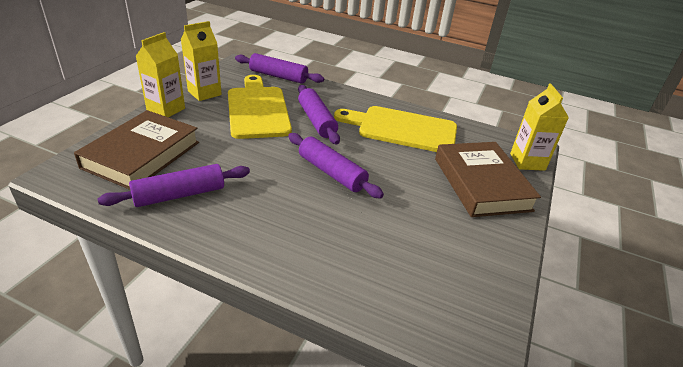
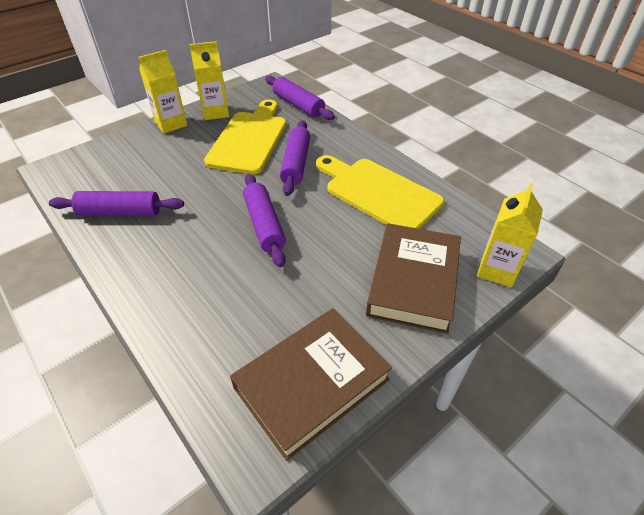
camera: 30 degrees right, 10 degrees up
(142, 155) = (120, 166): brown book -> brown book (312, 384)

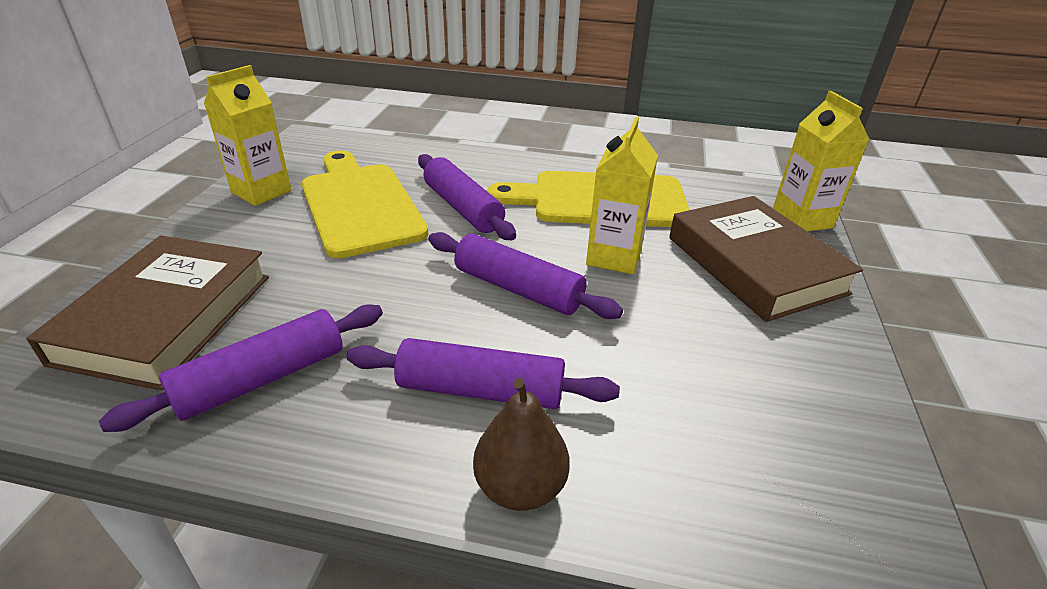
camera: 40 degrees left, 10 degrees down
(152, 315) = (520, 487): none -> brown pear
(171, 124) = (199, 229): yellow carton -> yellow carton (614, 257)
(298, 105) = (377, 148): purple rolling pin -> purple rolling pin (480, 390)
(312, 384) = (823, 426): brown book -> brown book (166, 318)

